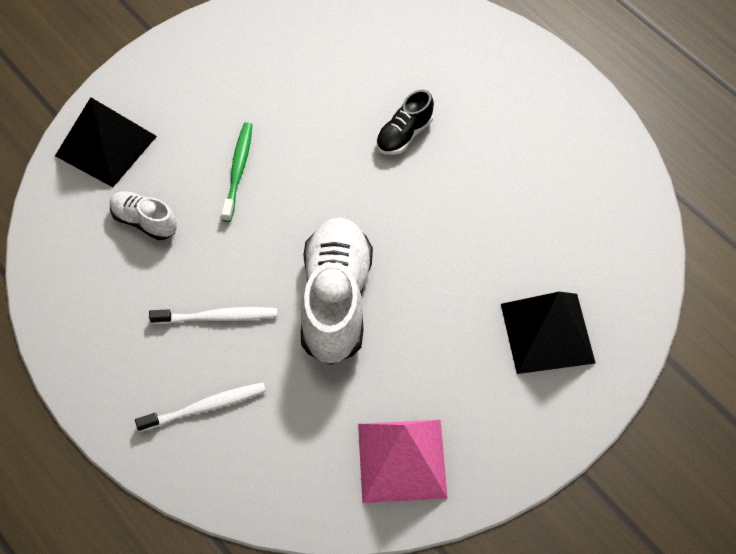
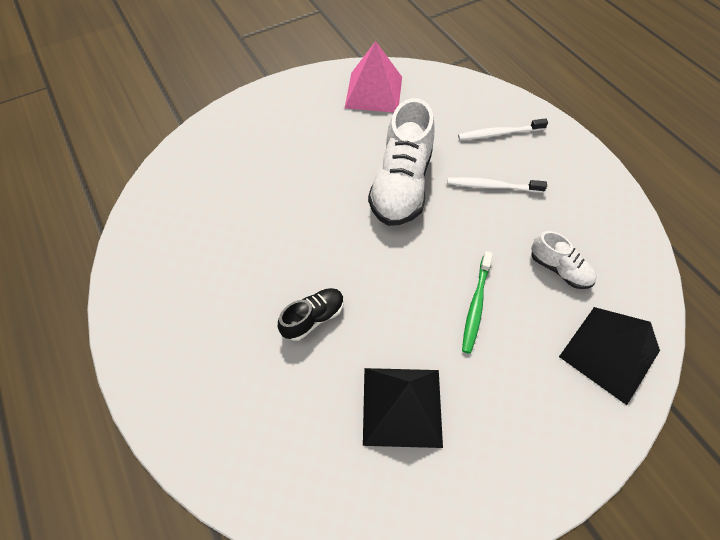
camera: 170 degrees left, 0 degrees up
(547, 333) = (255, 144): black pyramid -> black pyramid (402, 406)

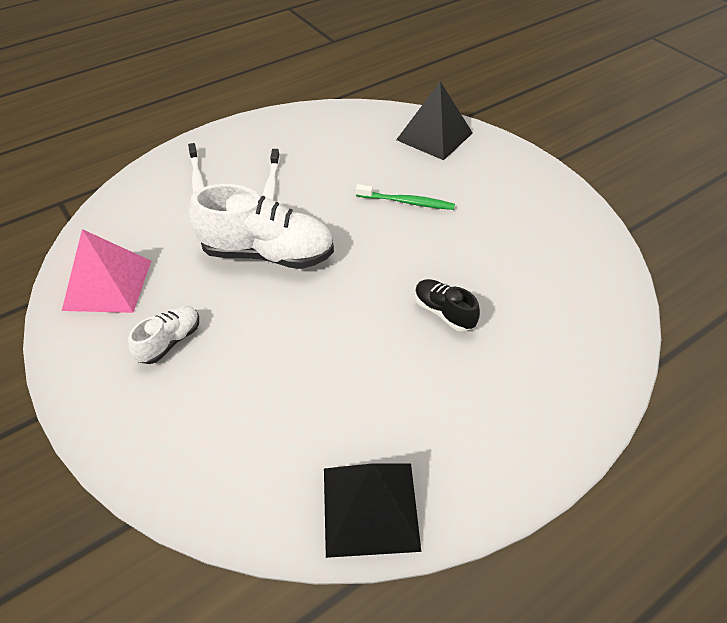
camera: 95 degrees left, 10 degrees down
(402, 406) = (512, 245): black pyramid -> black pyramid (370, 508)
(559, 269) = (362, 154): white shoe -> white shoe (169, 341)

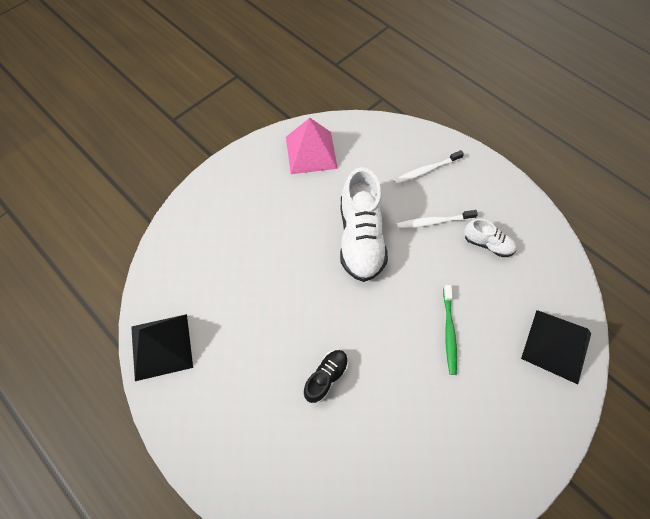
camera: 80 degrees right, 15 degrees up
(169, 341) = (270, 201): white shoe -> white shoe (487, 244)

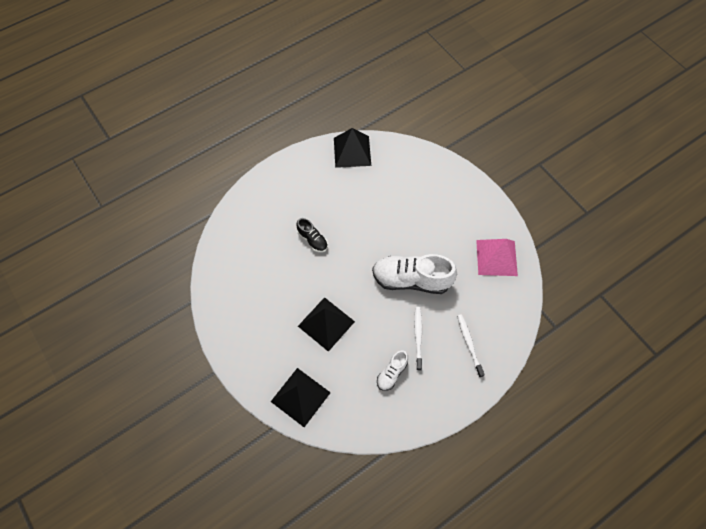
camera: 100 degrees right, 0 degrees up
(449, 332) = (326, 323): green toothbrush -> black pyramid

